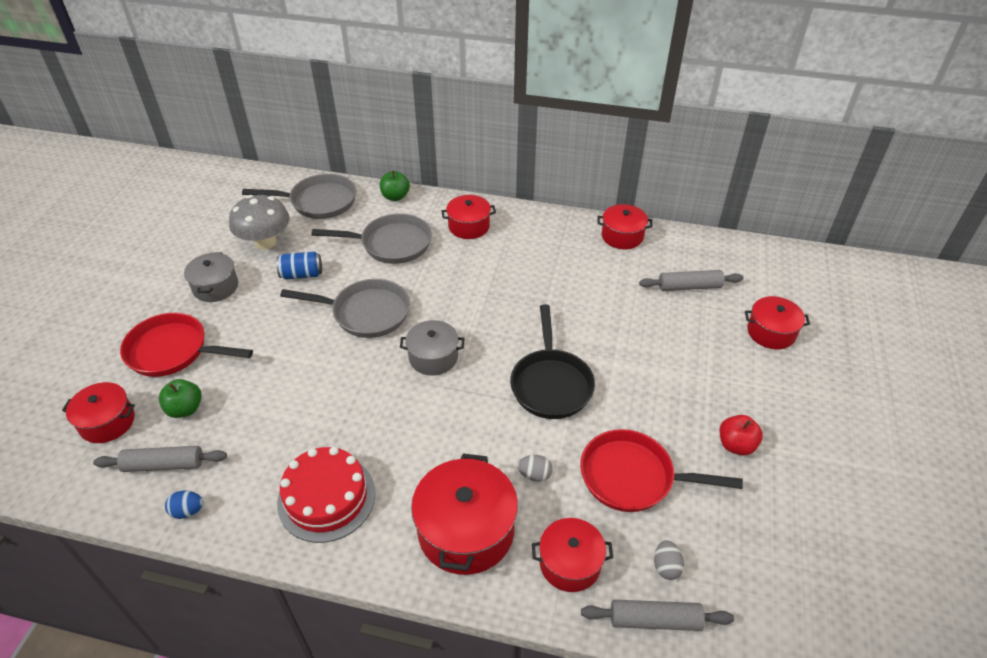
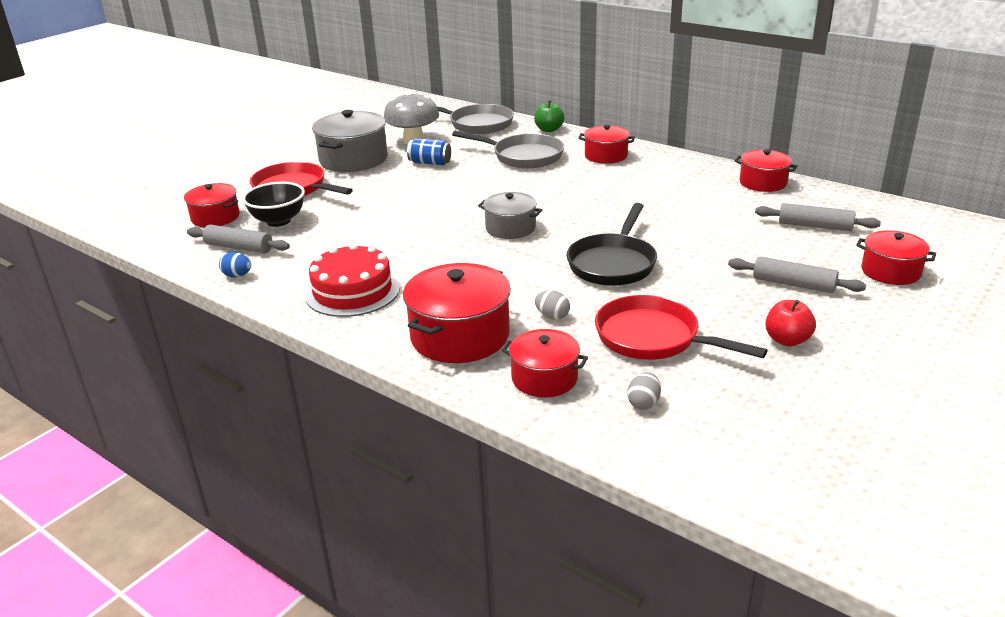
camera: 25 degrees right, 15 degrees down
(185, 409) = (278, 221): green apple -> black bowl
(215, 287) = (353, 159): grey pot -> grey pot, size x1.62
(366, 313) = (469, 193): grey pan -> none
(655, 620) = (604, 434): grey rolling pin -> grey rolling pin (793, 284)

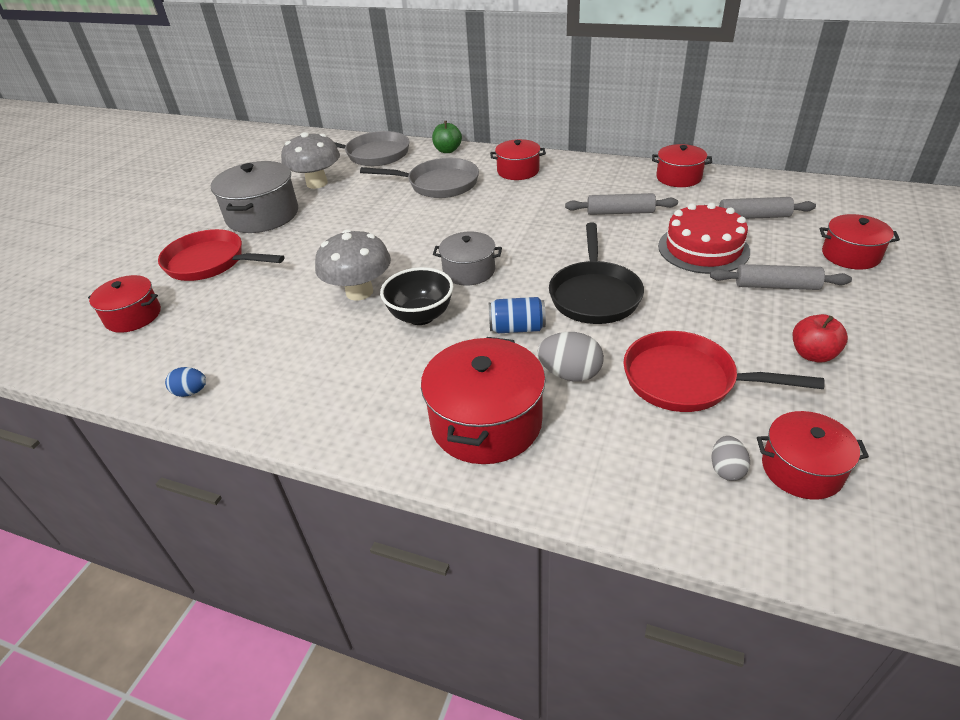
camera: 15 degrees left, 10 degrees up
(239, 247) = (178, 352): grey rolling pin -> grey rolling pin (620, 212)
(278, 221) = (210, 307): black bowl -> black bowl (421, 316)
(352, 291) = (337, 386): red cake -> red cake (703, 248)
(406, 229) = (359, 292): none -> grey mushroom
(430, 163) = (346, 206): blue can -> blue can (517, 328)
(544, 378) = (606, 460): red pot -> red pot (801, 469)
(552, 316) = (570, 374): grey egg -> grey egg, size x1.61

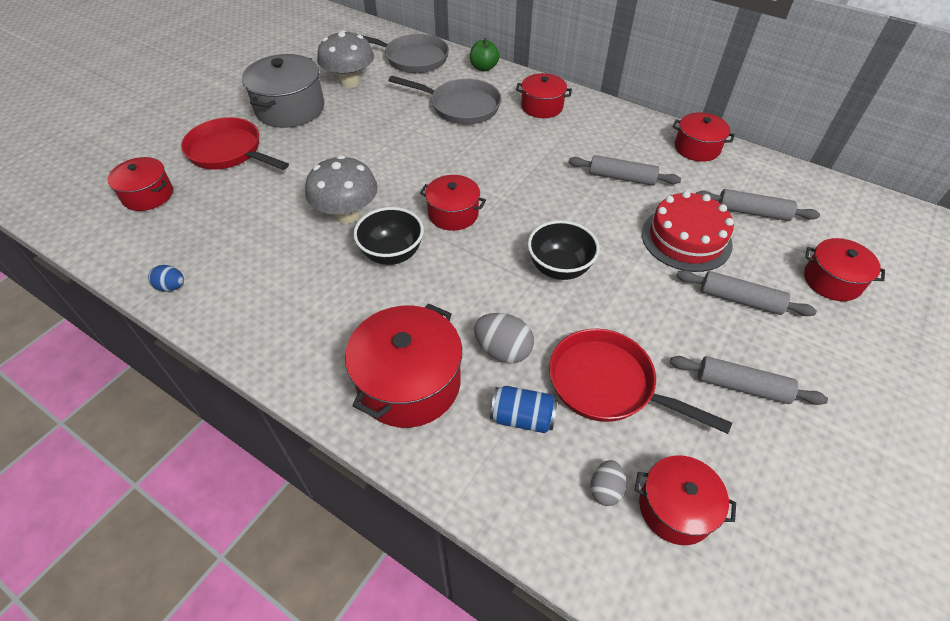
camera: 10 degrees right, 10 degrees up
(469, 271) = (453, 214): grey pot -> red pot
(517, 328) = (473, 288): blue can -> blue can (522, 418)
(594, 295) = (559, 268): black pan -> black bowl
(813, 354) = (741, 386): red apple -> grey rolling pin

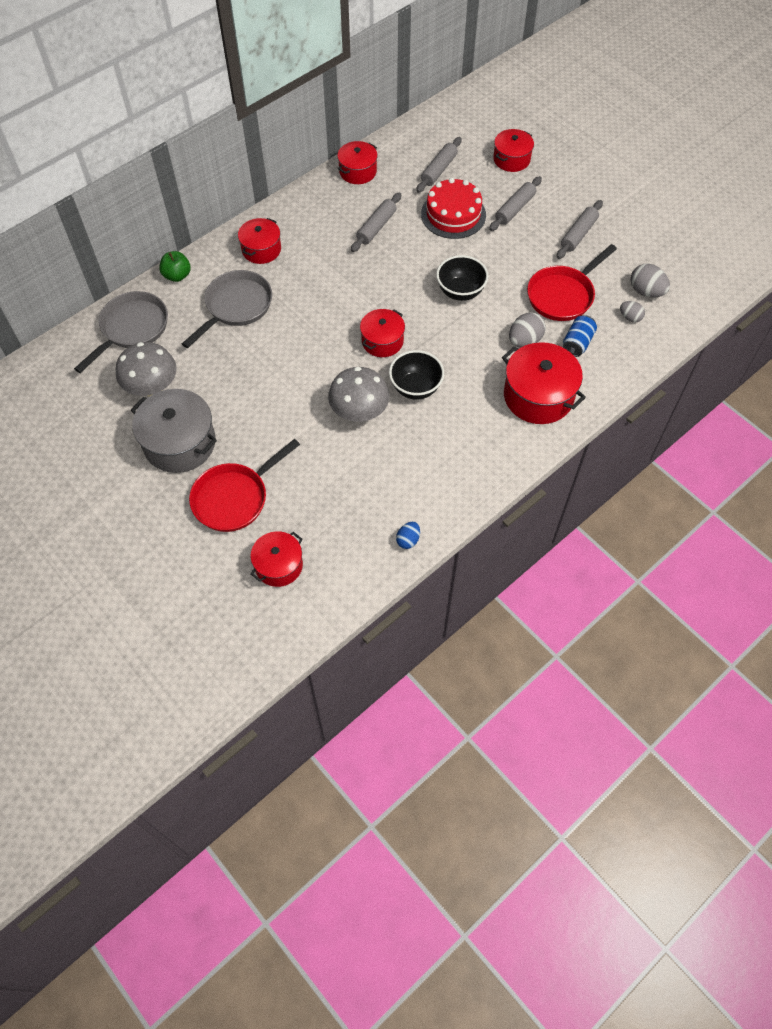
camera: 75 degrees left, 10 degrees up
(675, 508) = (646, 291): red pot -> grey egg

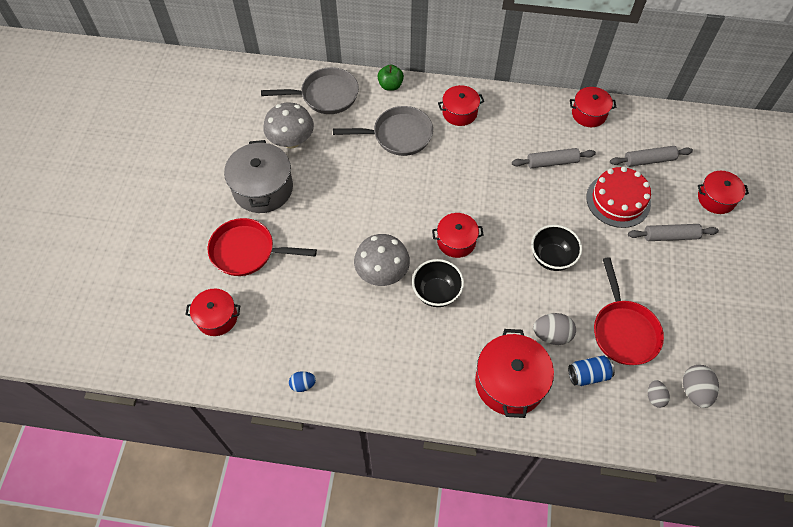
camera: 50 degrees right, 0 degrees up
(563, 295) = (623, 331): red pan -> red pan turned 105 degrees counterclockwise
(578, 234) = (696, 299): grey rolling pin -> none

